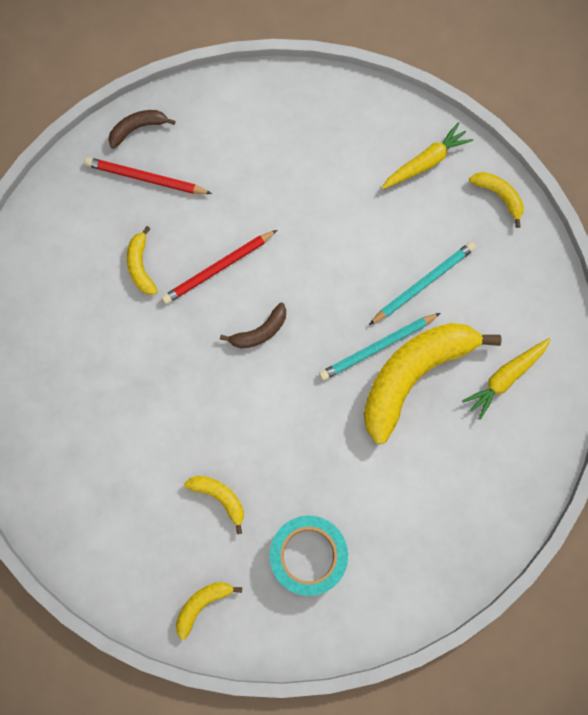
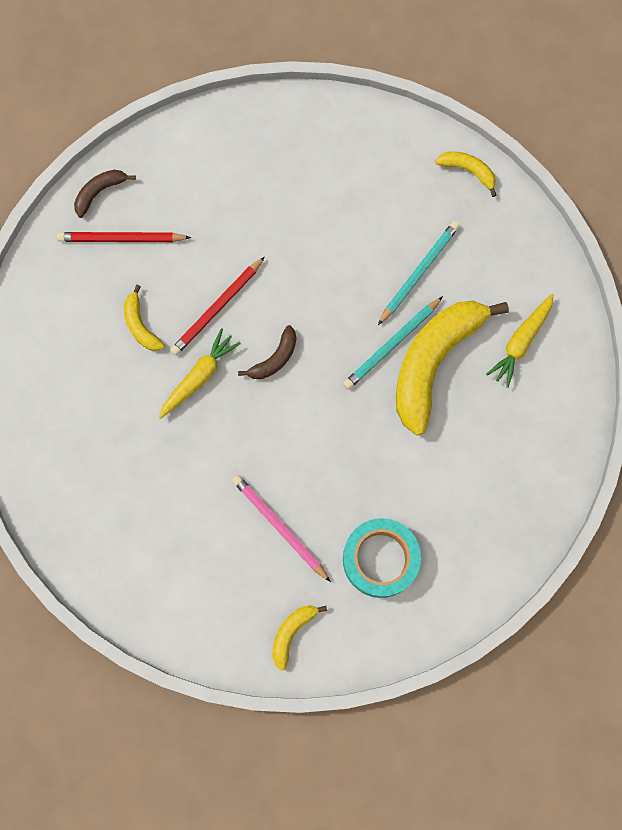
camera: 15 degrees left, 0 degrees up
(219, 497) = (280, 527): yellow banana -> pink pencil
(425, 162) = (389, 156): yellow carrot -> yellow carrot (199, 377)

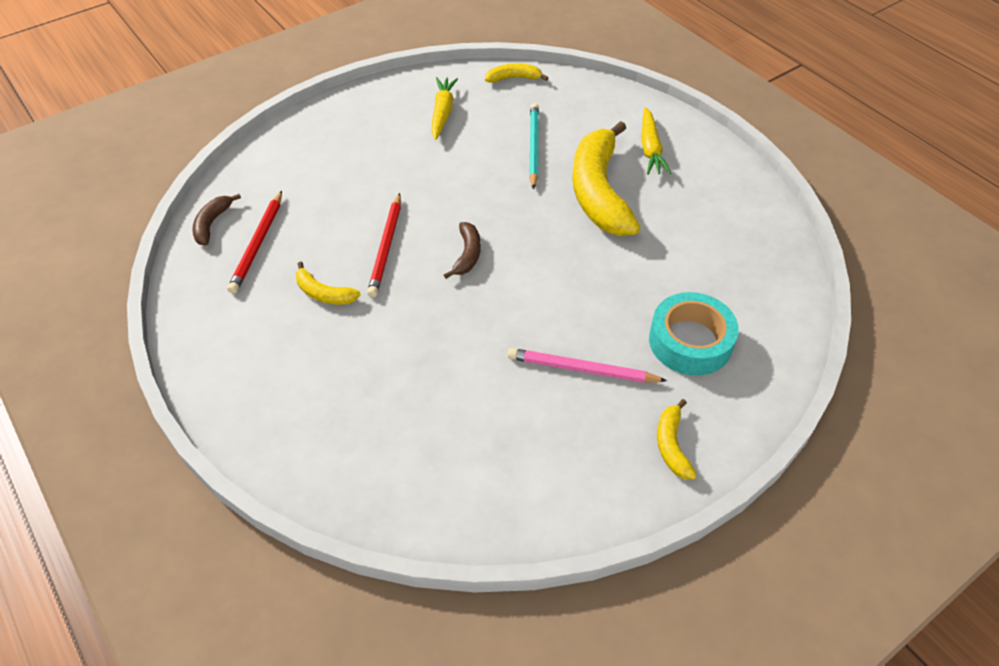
camera: 35 degrees left, 25 degrees down
(122, 239) = (258, 244): red pencil -> red pencil turned 45 degrees counterclockwise
(199, 377) = (410, 301): yellow carrot -> yellow carrot (442, 113)
(392, 344) = (555, 197): turquoise pencil -> none

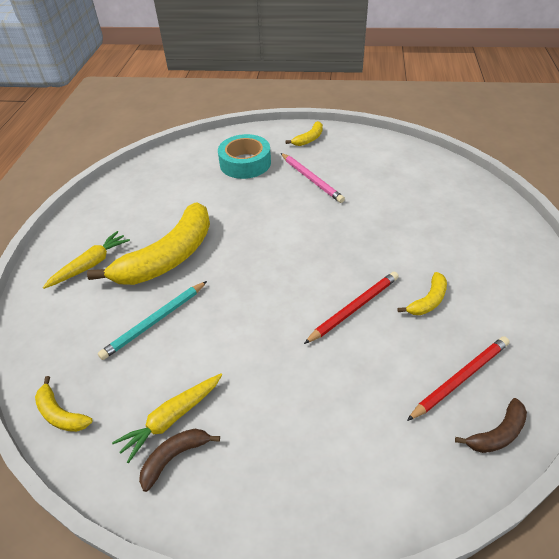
camera: 135 degrees left, 5 degrees down
(324, 293) = (428, 300): yellow banana -> yellow banana turned 60 degrees clockwise
(467, 255) = (303, 268): brown banana -> brown banana (174, 457)

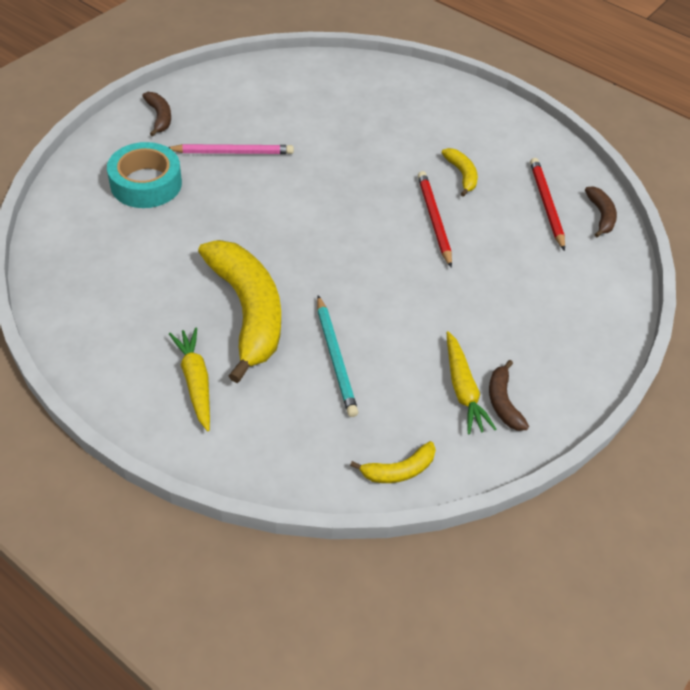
camera: 65 degrees left, 5 degrees up
(309, 139) = (159, 117): yellow banana -> brown banana

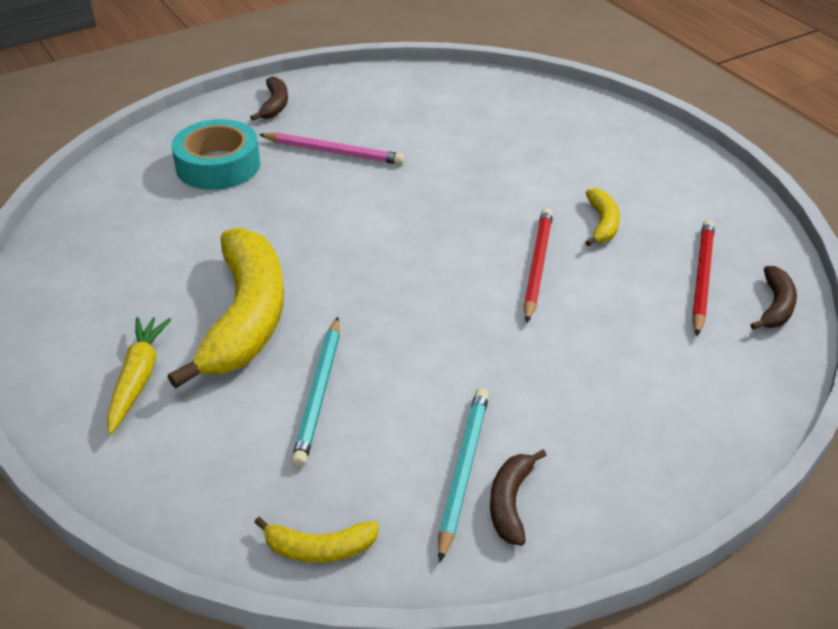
camera: 25 degrees right, 10 degrees down
(462, 389) = (463, 471): yellow carrot -> turquoise pencil

